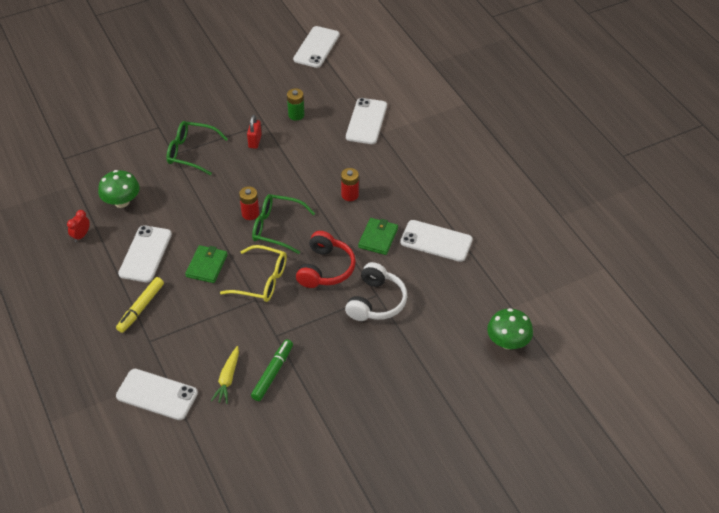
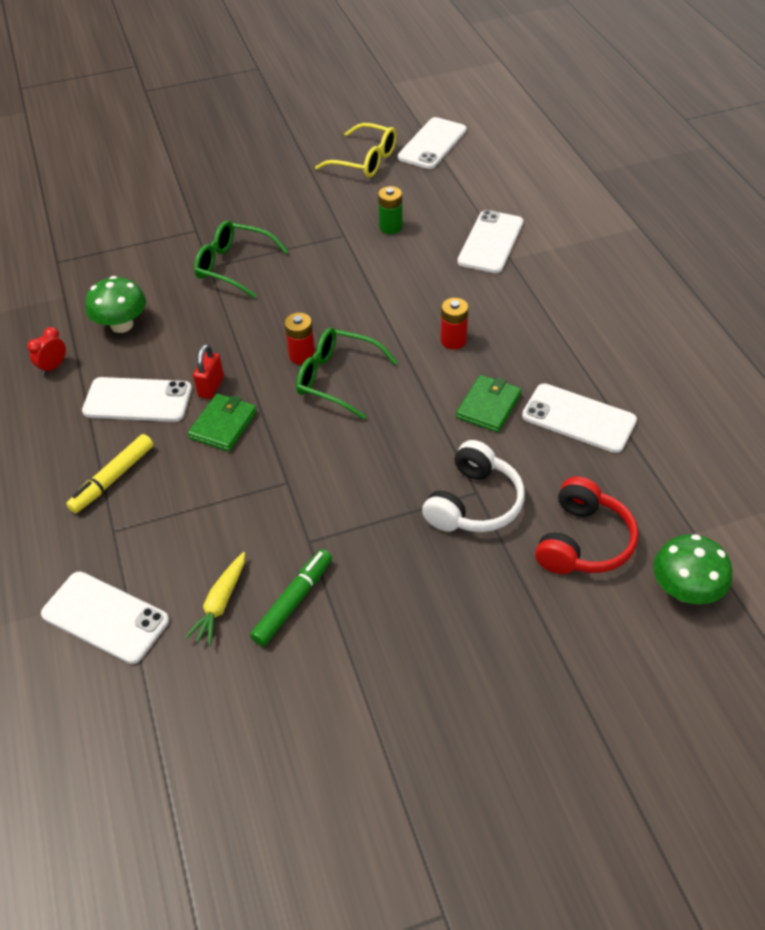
camera: 10 degrees right, 0 degrees up
(145, 254) = (138, 400): white phone -> white phone turned 75 degrees clockwise
(255, 141) = (326, 258): red padlock -> red padlock (211, 387)
(262, 281) = (302, 454): yellow glasses -> yellow glasses (365, 161)
(325, 269) = (401, 445): red headphones -> red headphones (583, 542)

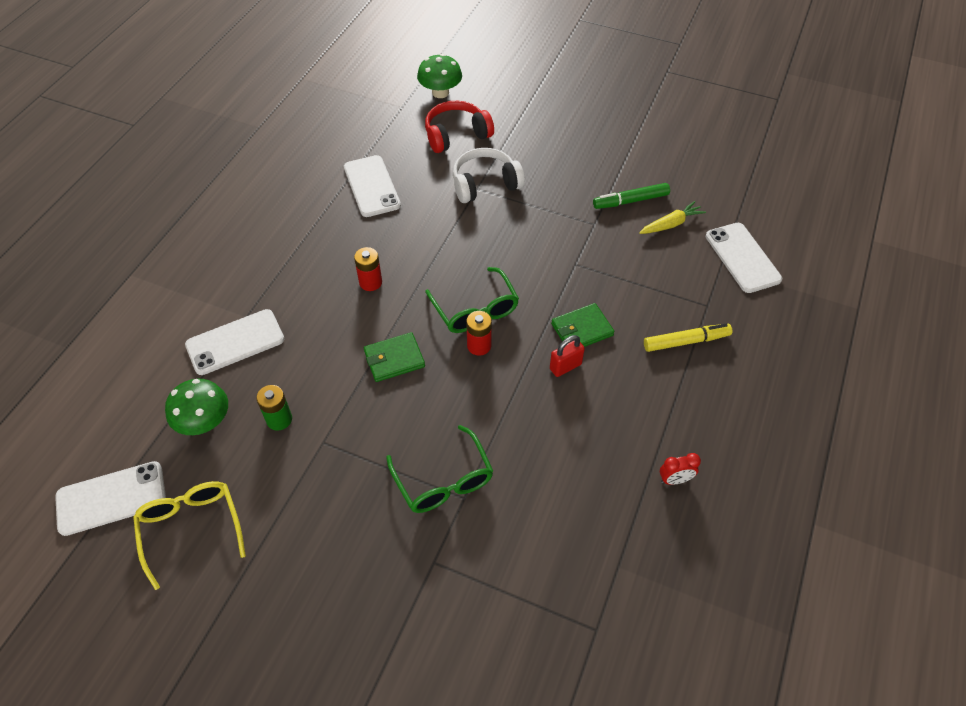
camera: 140 degrees left, 5 degrees up
(122, 325) = (589, 484): green mushroom -> green mushroom (204, 422)
(138, 400) = (627, 394): white phone -> none
(488, 406) = (408, 226): green wallet -> green wallet (394, 359)

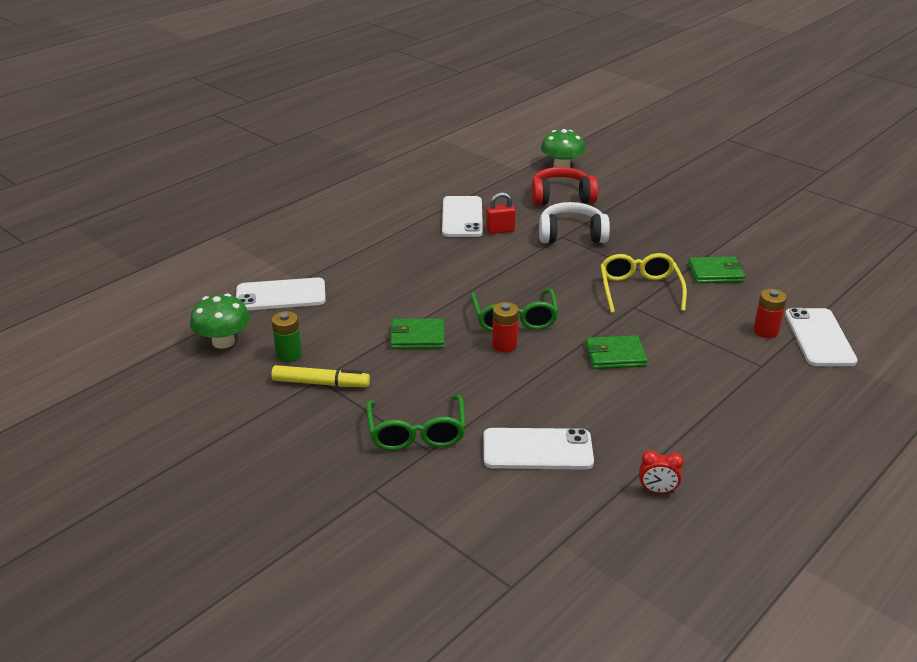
camera: 20 degrees right, 20 degrees down
(111, 498) = (116, 373): white phone -> white phone (537, 449)
(191, 528) = (169, 409): yellow glasses -> yellow glasses (639, 289)
(370, 282) = (425, 280): red battery -> red battery (765, 331)
(565, 366) = (584, 378): red padlock -> red padlock (500, 230)
(630, 201) = (715, 273): green marker -> green wallet
(671, 224) = (751, 298): yellow carrot -> none
(686, 341) = (723, 388): yellow marker -> yellow marker (321, 383)

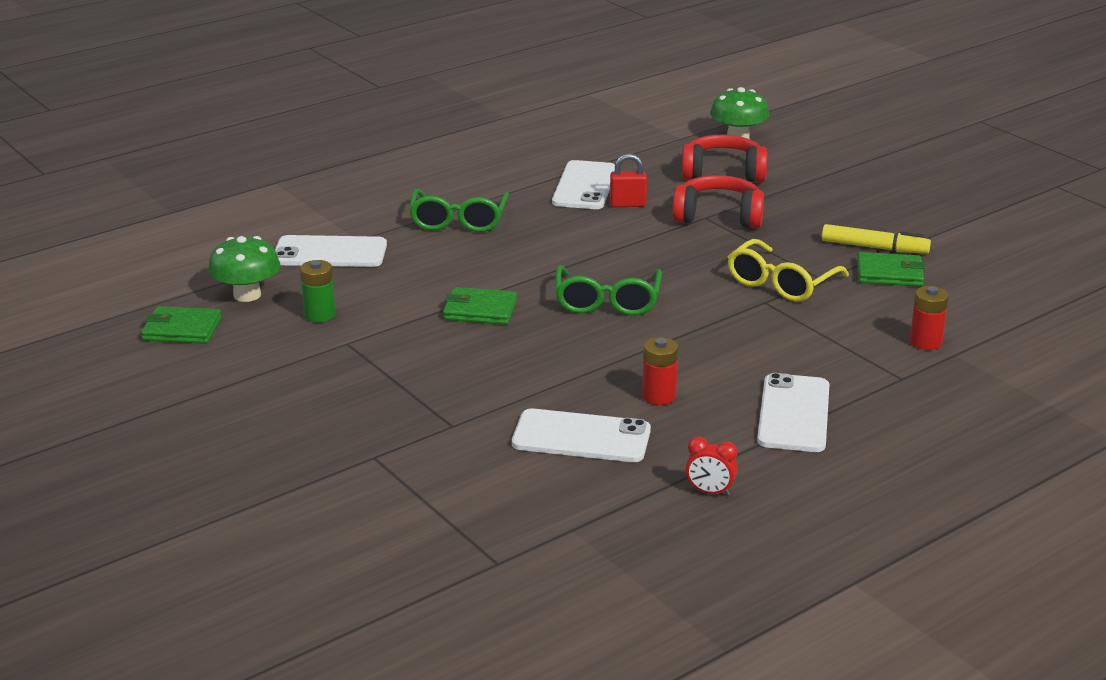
camera: 10 degrees right, 5 degrees down
(321, 383) = (347, 347): yellow marker -> yellow marker (874, 247)
(416, 433) = (443, 407): green glasses -> green glasses (458, 221)
(504, 345) = (583, 328): red battery -> red battery (659, 396)
(571, 235) = (718, 216): white headphones -> red headphones
(615, 355) = (718, 351): green wallet -> green wallet (182, 329)
(639, 289) = (780, 283): yellow glasses -> yellow glasses turned 150 degrees counterclockwise
(819, 337) = (993, 355): white phone -> white phone (793, 414)

